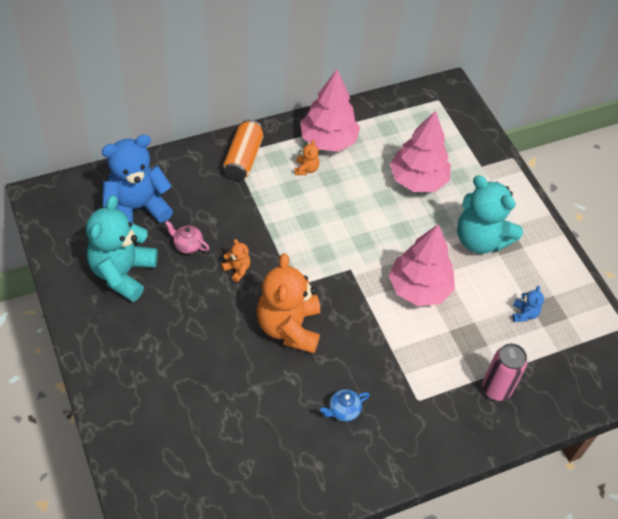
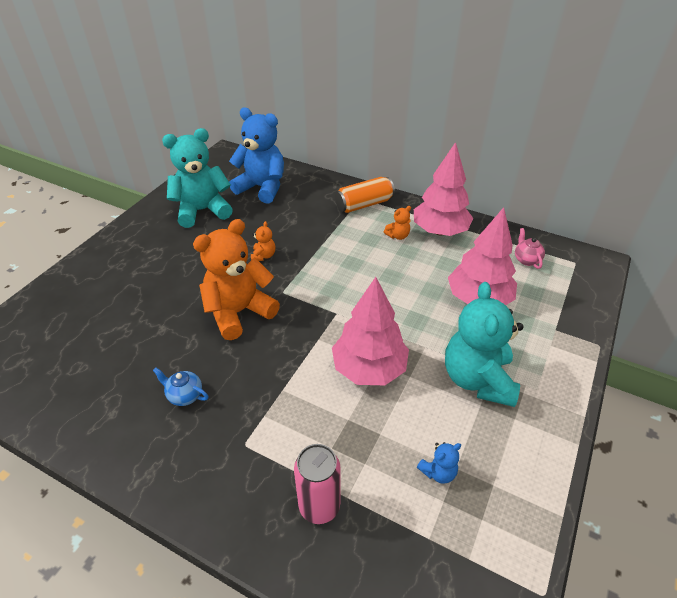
camera: 55 degrees right, 10 degrees down
(187, 245) = (258, 223): pink teapot -> pink teapot (526, 260)

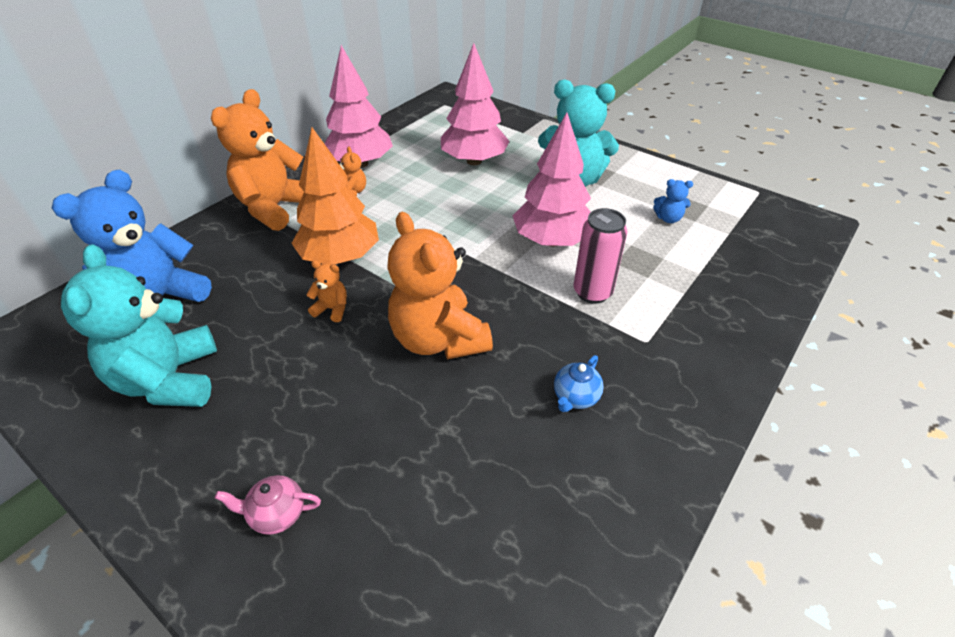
camera: 80 degrees left, 0 degrees up
(317, 247) = (340, 257): none -> orange tree
(319, 506) = (710, 291): pink can -> pink can (592, 292)
(364, 204) = (275, 208): orange can -> orange teddy bear
(438, 472) = (668, 218): blue teddy bear -> blue teddy bear turned 120 degrees clockwise
(526, 260) = (430, 126): pink teapot -> pink teapot (277, 514)

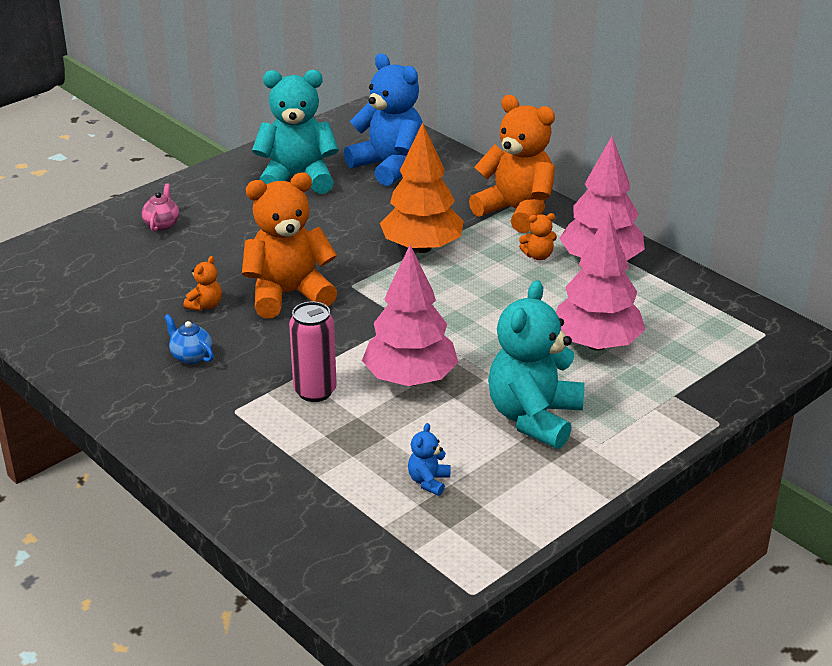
camera: 100 degrees right, 10 degrees down
(332, 309) = (348, 243): orange teddy bear -> orange teddy bear (205, 305)

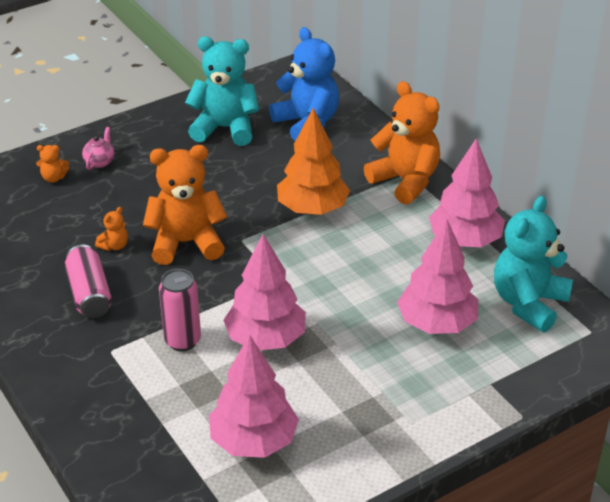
camera: 10 degrees right, 5 degrees up
(191, 356) = (89, 294): blue teapot -> pink can
(428, 481) = (253, 441): blue teddy bear -> pink tree
(534, 418) = (361, 390): turquoise teddy bear -> turquoise teddy bear (528, 303)
(538, 256) = (411, 228): orange teddy bear -> orange teddy bear (54, 178)

